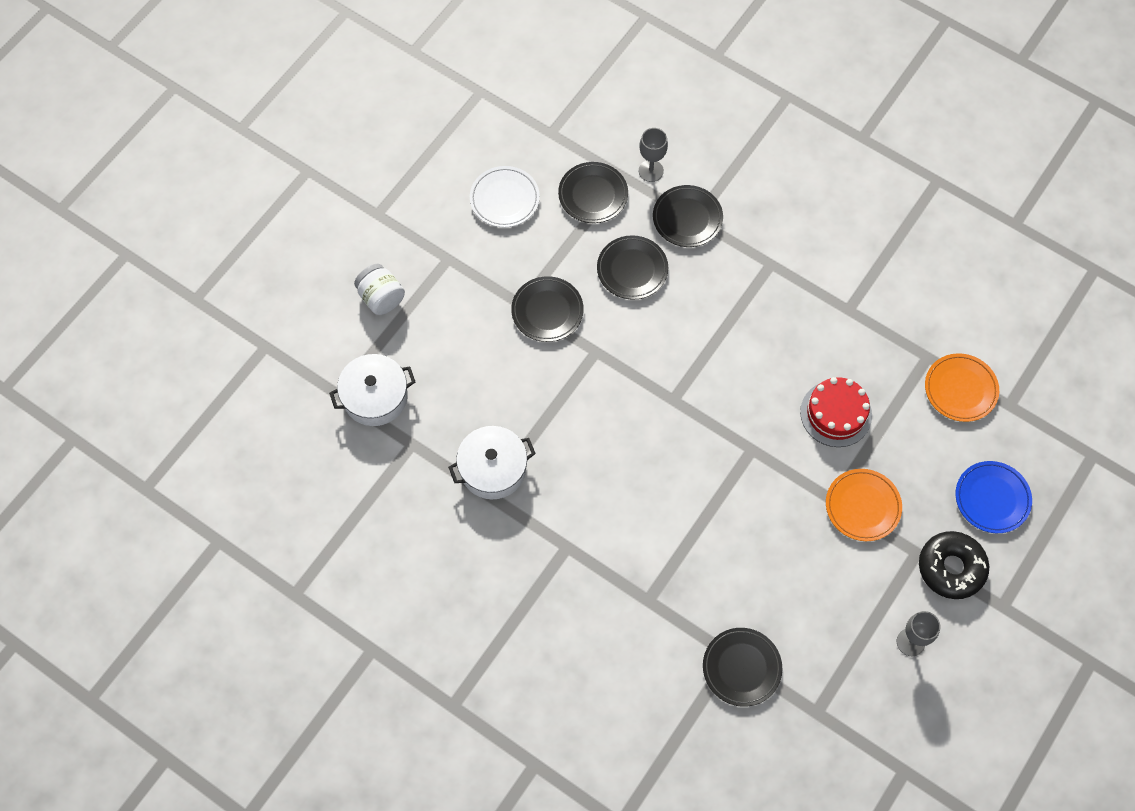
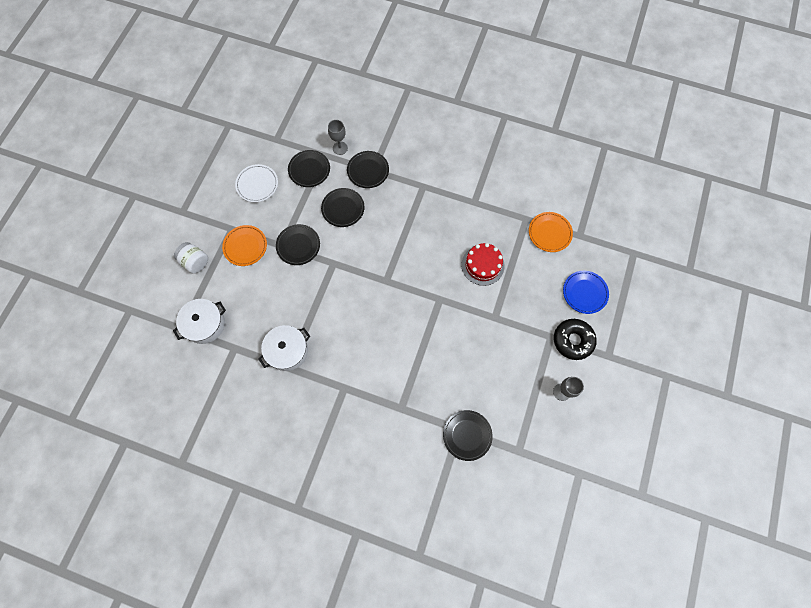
camera: 15 degrees left, 5 degrees up
(862, 506) = (512, 317): orange plate -> orange plate (245, 246)

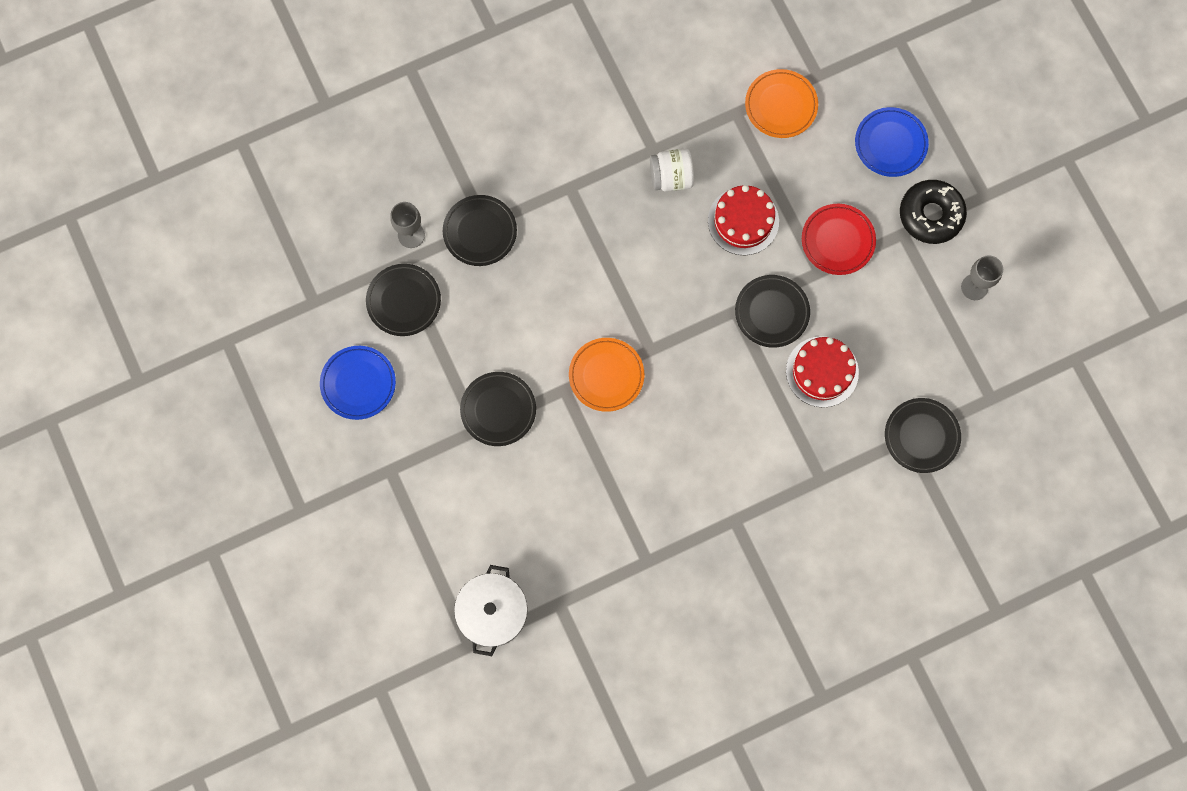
camera: 45 degrees left, 5 degrees up
(195, 262) = (393, 553): white jar -> white jar (671, 177)
(245, 246) = (433, 474): orange plate -> orange plate (606, 375)
(257, 184) = (358, 383): white plate -> blue plate
(287, 351) = (625, 544): white pot -> none
(343, 208) = (502, 310): black plate -> black plate (772, 312)
(451, 361) = (822, 371): none -> red cake
(517, 312) = (838, 240): none -> red plate

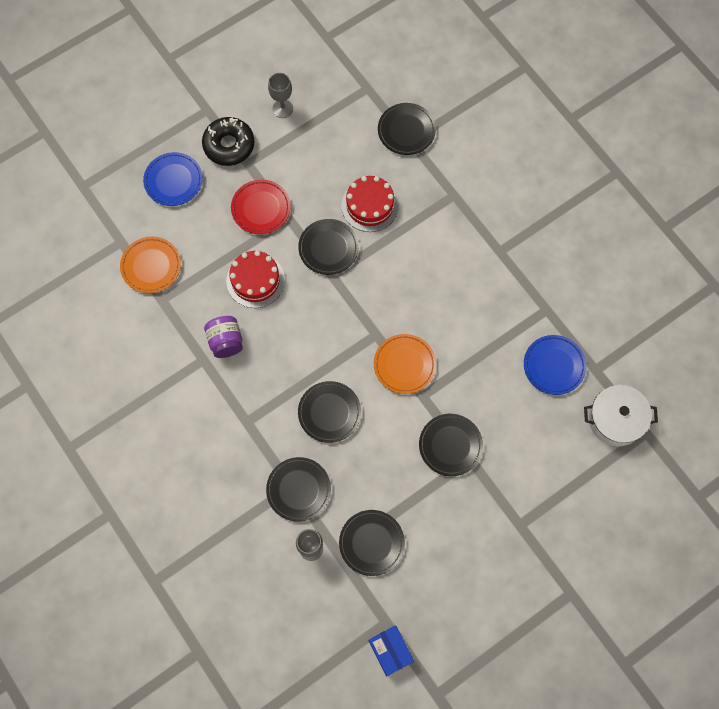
camera: 100 degrees left, 5 degrees down
(283, 300) = (390, 651): none -> blue box
(358, 383) = (451, 567): blue plate -> blue plate (554, 366)
(563, 280) = (329, 412): none -> black plate
(671, 177) = (226, 342): white jar -> purple jar

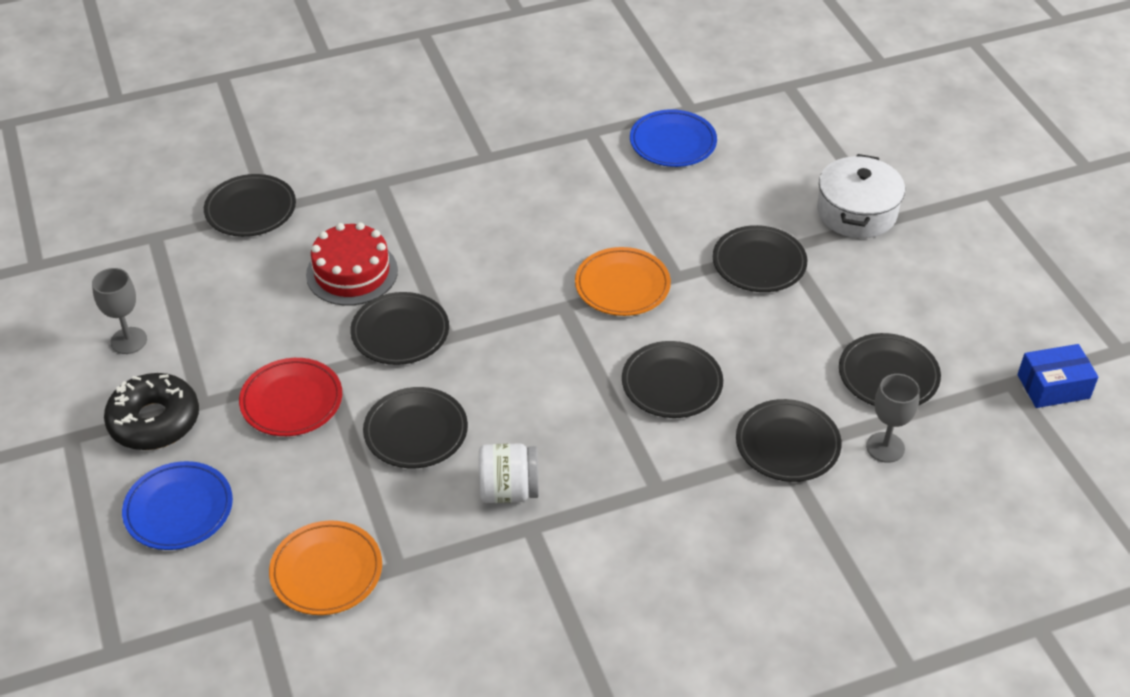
camera: 75 degrees left, 25 degrees down
(226, 342) = (509, 490): purple jar -> white jar
(255, 280) = (416, 432): red cake -> black plate
(615, 419) = (763, 106): white pot -> white pot (856, 212)

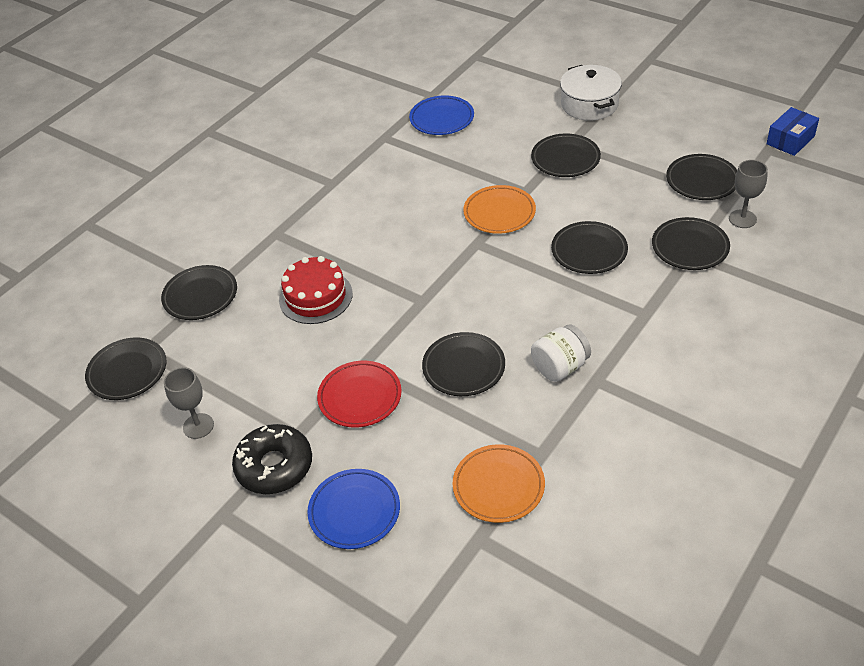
camera: 30 degrees left, 0 degrees up
(400, 332) = (388, 315): black plate -> black plate (127, 372)

